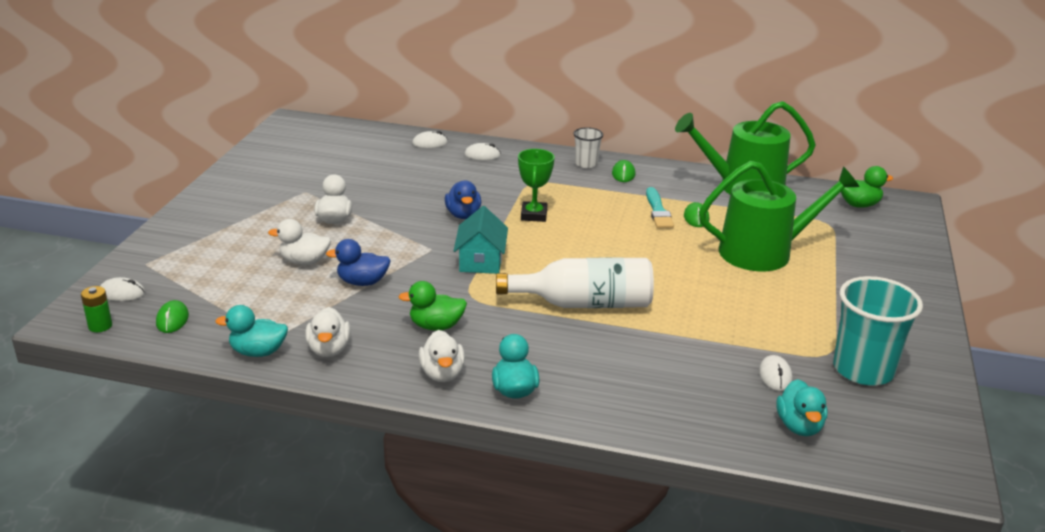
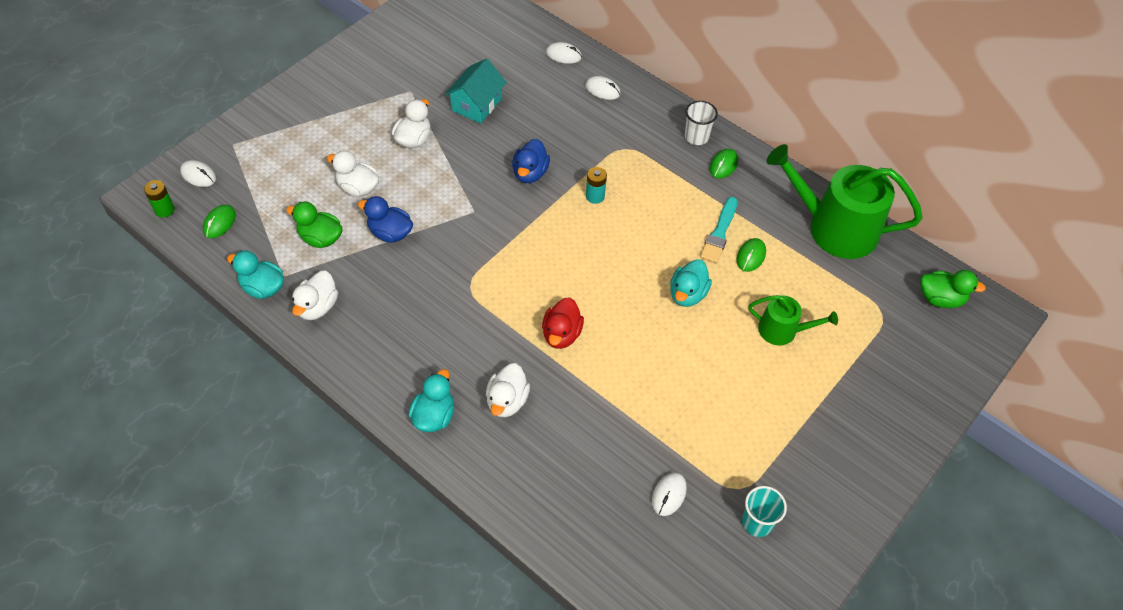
camera: 25 degrees right, 25 degrees up
(436, 326) = (418, 312): green duck -> green duck (320, 238)
(442, 374) = (388, 372): white duck -> white duck (507, 401)
(481, 261) = (507, 243): turquoise house -> turquoise house (476, 104)
(534, 215) = (595, 196): green trophy -> turquoise battery
(584, 303) = (561, 334): white bottle -> red duck
(764, 252) = (782, 330): green watering can -> green watering can, size x0.51
(799, 426) = (644, 562): turquoise duck -> turquoise duck (687, 294)
(863, 370) = (757, 522): turquoise cup -> turquoise cup, size x0.52

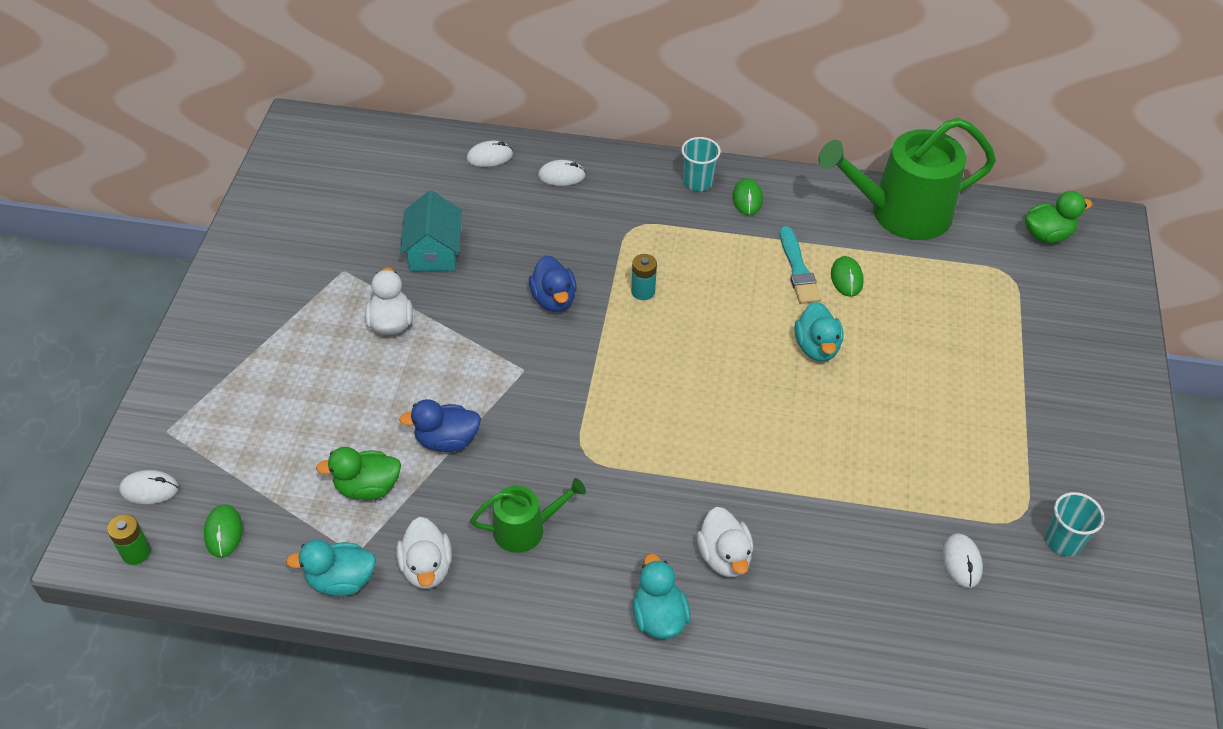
camera: 30 degrees left, 5 degrees down
(358, 188) = (367, 408): white duck -> none
(561, 334) = (724, 455): red duck -> none
(696, 137) = (698, 182): white cup -> turquoise cup
(782, 330) = (934, 337): green watering can -> green watering can (525, 529)

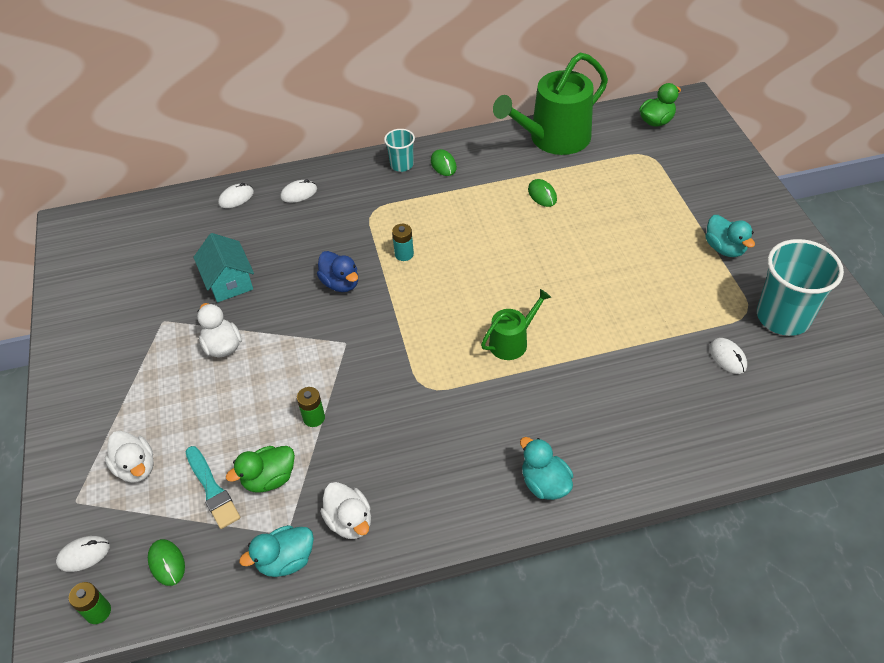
camera: 20 degrees left, 0 degrees up
(447, 440) = (314, 418): blue duck -> green battery
(525, 529) = (410, 459): green watering can -> green watering can (512, 341)
(724, 557) = (567, 420): white duck -> white duck (136, 467)
(798, 269) = (505, 200): turquoise brush -> turquoise brush (212, 489)
(816, 347) = (548, 249): turquoise duck -> turquoise duck (724, 248)
(1063, 541) = (783, 317): turquoise cup -> turquoise cup, size x1.91

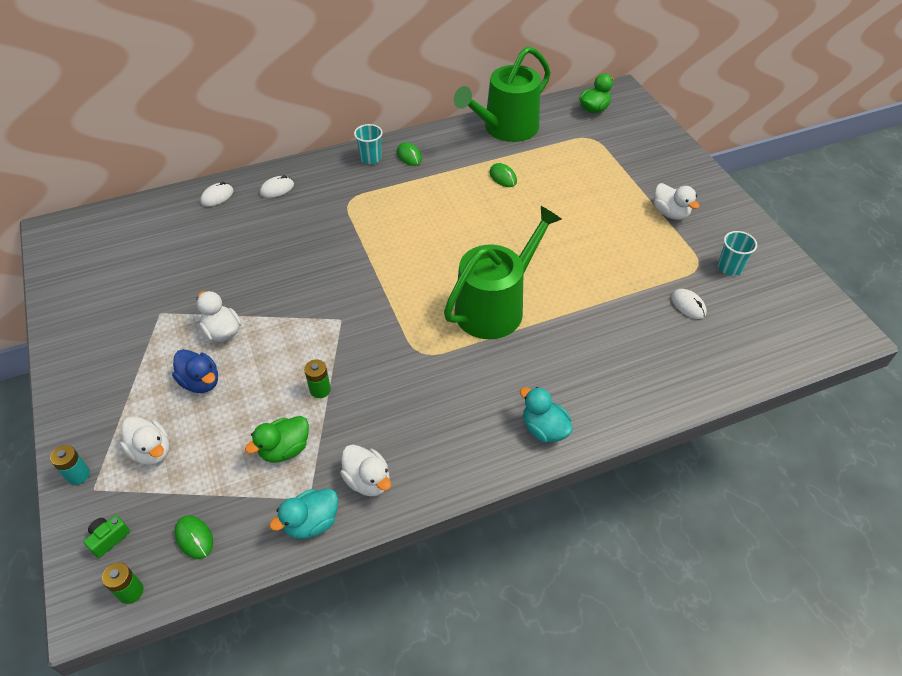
camera: 10 degrees left, 0 degrees up
(84, 554) = (109, 538): white mouse -> green camera
(212, 489) = (230, 464): turquoise brush -> none
(229, 281) = (220, 272): turquoise house -> none
(341, 283) = (328, 266): blue duck -> blue duck (201, 382)
(404, 254) = (384, 237): turquoise battery -> turquoise battery (78, 475)
(512, 341) = (495, 306): green watering can -> green watering can, size x1.94
(724, 248) = (670, 213): turquoise duck -> white duck
(783, 317) = (729, 267): turquoise cup -> turquoise cup, size x0.52

